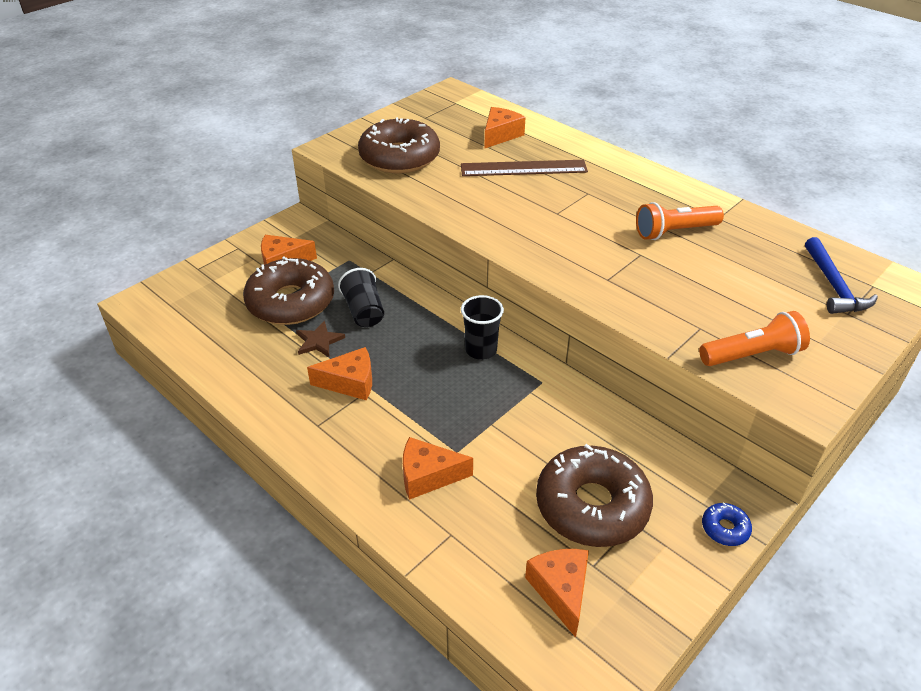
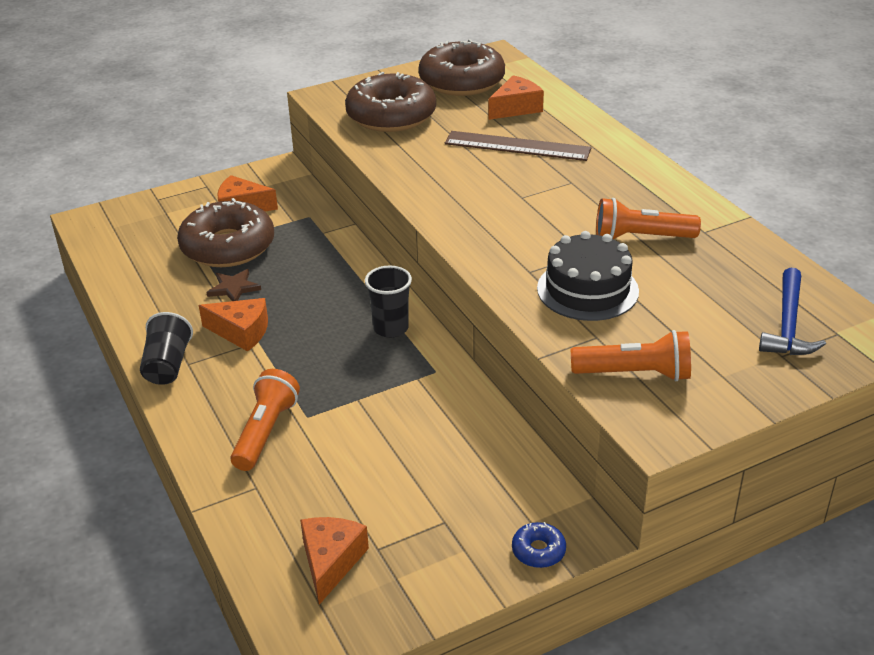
camera: 20 degrees right, 5 degrees down
(364, 311) = (294, 268): black cup -> black cup (167, 365)
(428, 476) = (265, 432): orange cheese -> orange flashlight
(592, 506) = (411, 496): brown donut -> brown donut (462, 81)
(664, 286) = (587, 290): none -> black cake

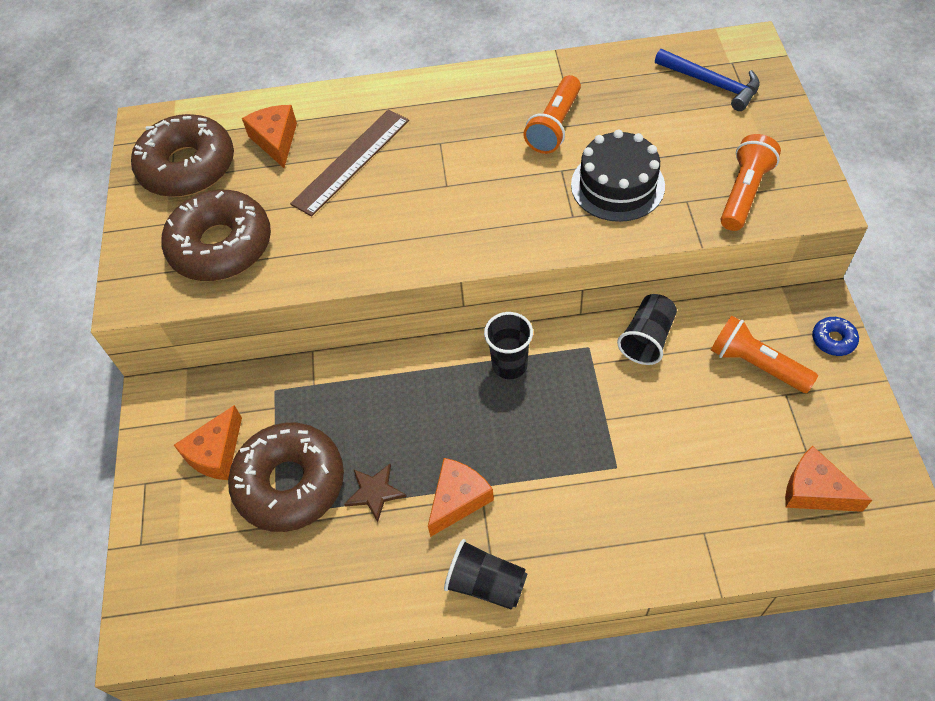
camera: 65 degrees left, 20 degrees up
(265, 432) = (627, 508): orange flashlight -> orange flashlight (756, 364)
(465, 407) = (647, 339): none -> black cup

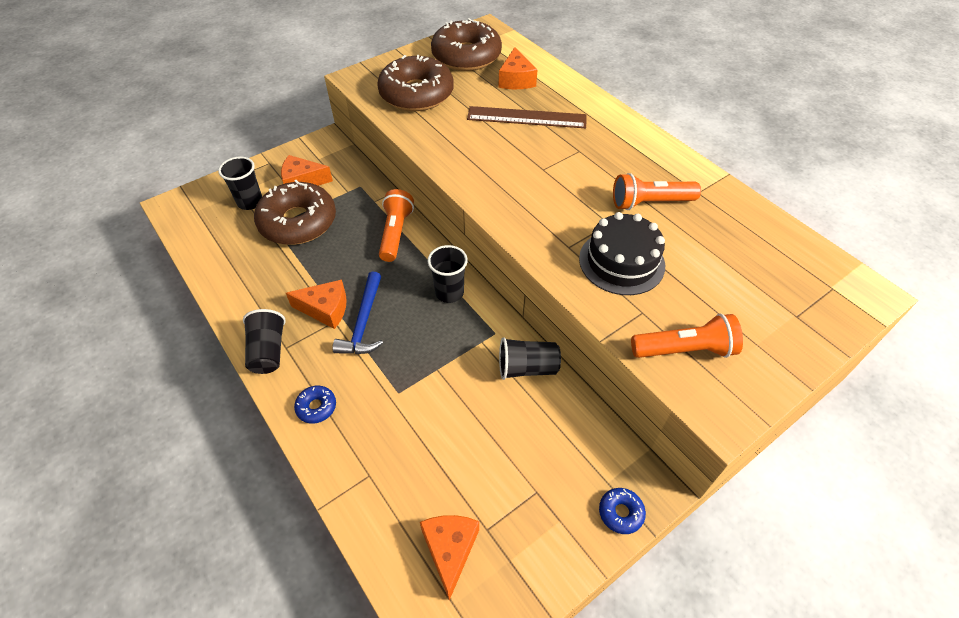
camera: 55 degrees right, 5 degrees down
(209, 530) = (250, 202): none -> black cup
(276, 141) = (516, 80): orange cheese -> orange cheese turned 135 degrees clockwise
(374, 492) = (311, 264): brown star -> none
(594, 555) = (316, 407): none -> blue donut
(712, 84) = (791, 283): blue hammer -> blue hammer (363, 323)
(756, 364) = (552, 457): orange flashlight -> orange flashlight (395, 233)

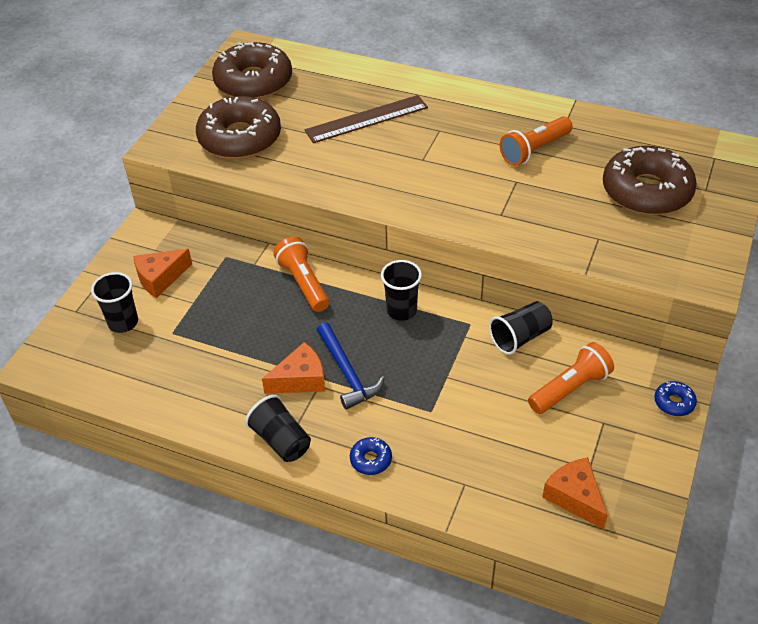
camera: 30 degrees left, 5 degrees down
(298, 222) = (195, 318): brown donut -> brown donut (646, 191)
(516, 80) = (324, 87): orange cheese -> none
(621, 262) = (551, 207): black cake -> none
(685, 349) = (650, 250): orange flashlight -> orange flashlight (570, 388)

